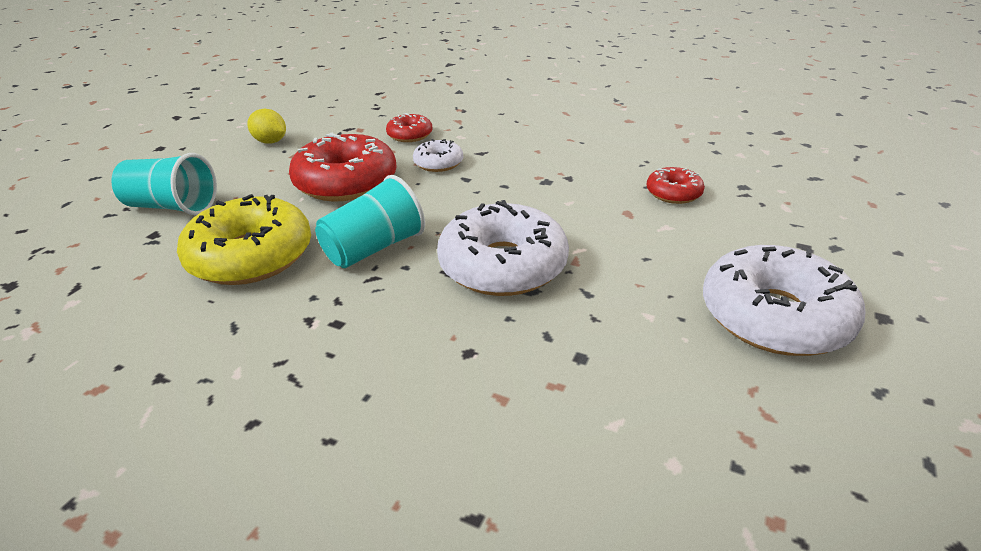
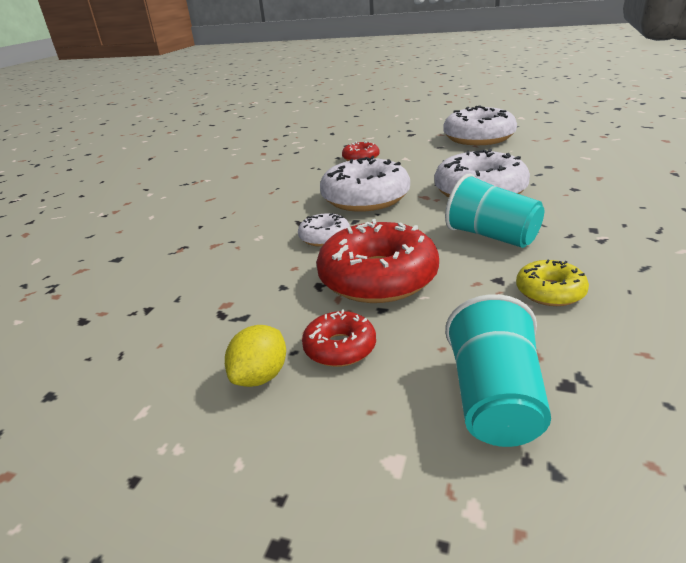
camera: 95 degrees left, 5 degrees down
(251, 256) = (550, 292): yellow donut -> yellow donut, size x0.51
(410, 135) = (251, 265): red donut -> red donut (340, 348)
(523, 187) = (365, 198): none -> white donut

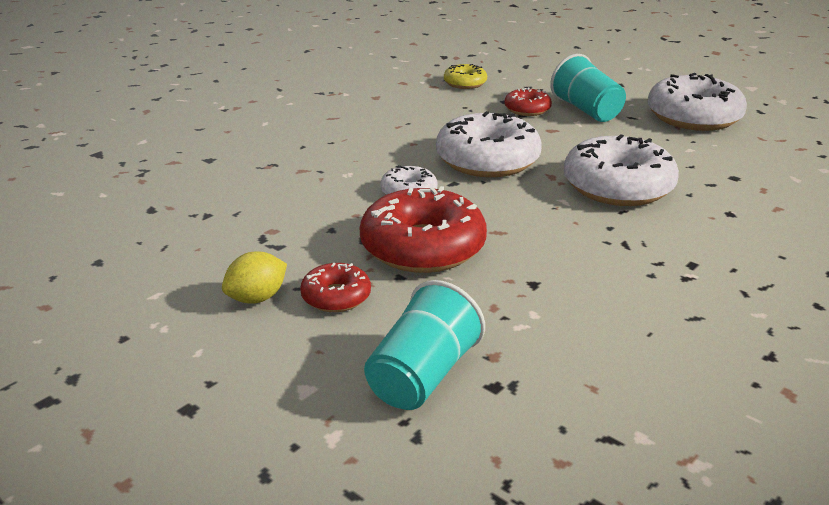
camera: 20 degrees right, 0 degrees up
(491, 236) = (575, 239): turquoise cup -> turquoise cup (586, 110)
(550, 292) = (570, 309): yellow donut -> yellow donut (465, 83)

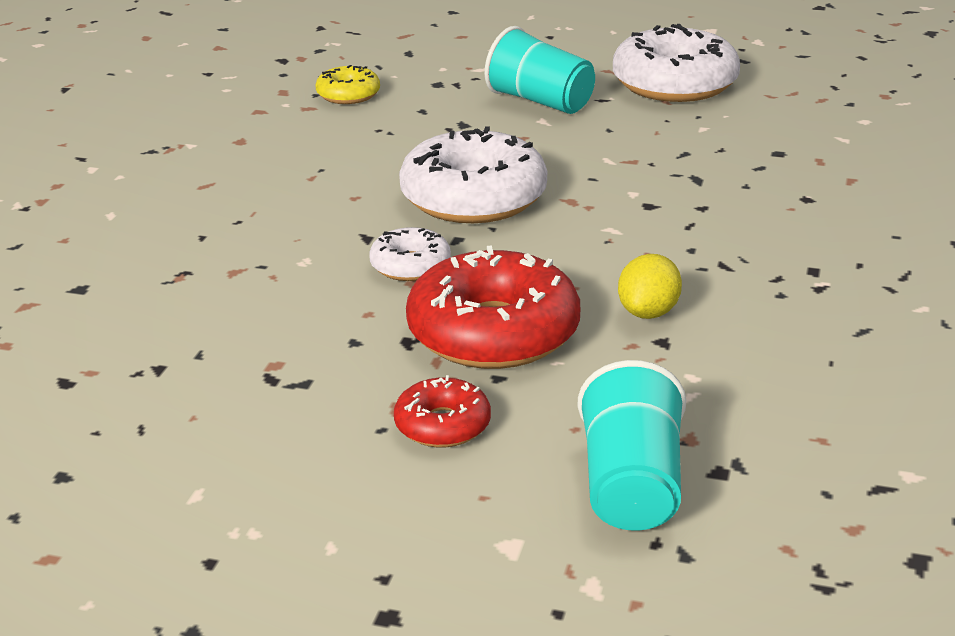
camera: 25 degrees left, 0 degrees up
(257, 298) = (342, 457): yellow lemon -> yellow lemon (648, 312)
(527, 109) = (464, 116): red donut -> none
(618, 186) = (659, 195): white donut -> none

